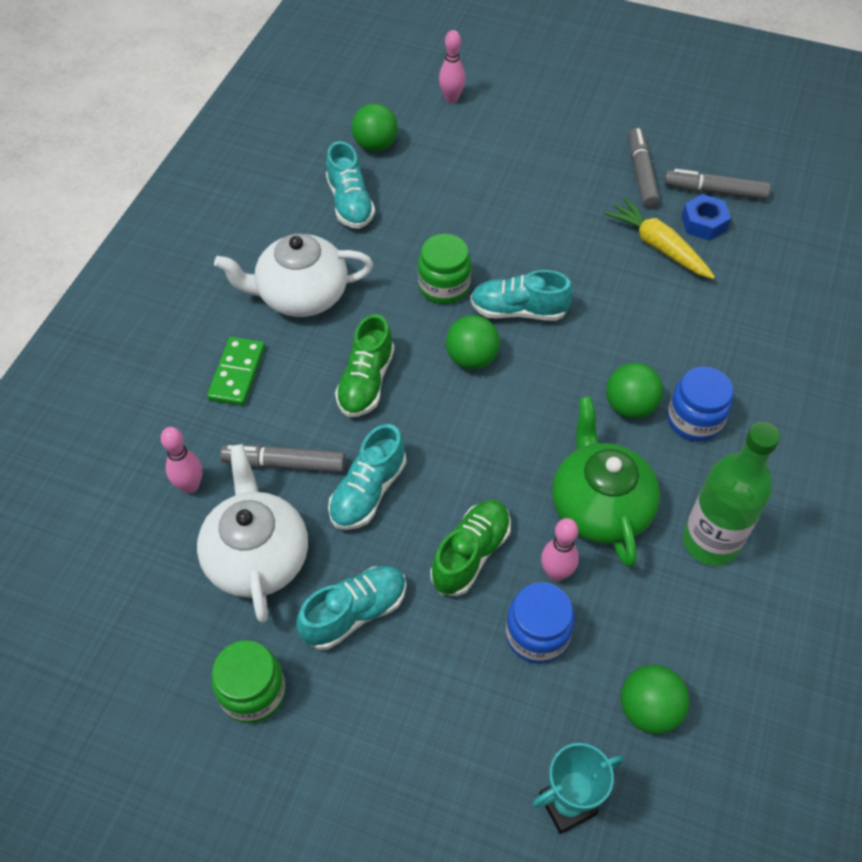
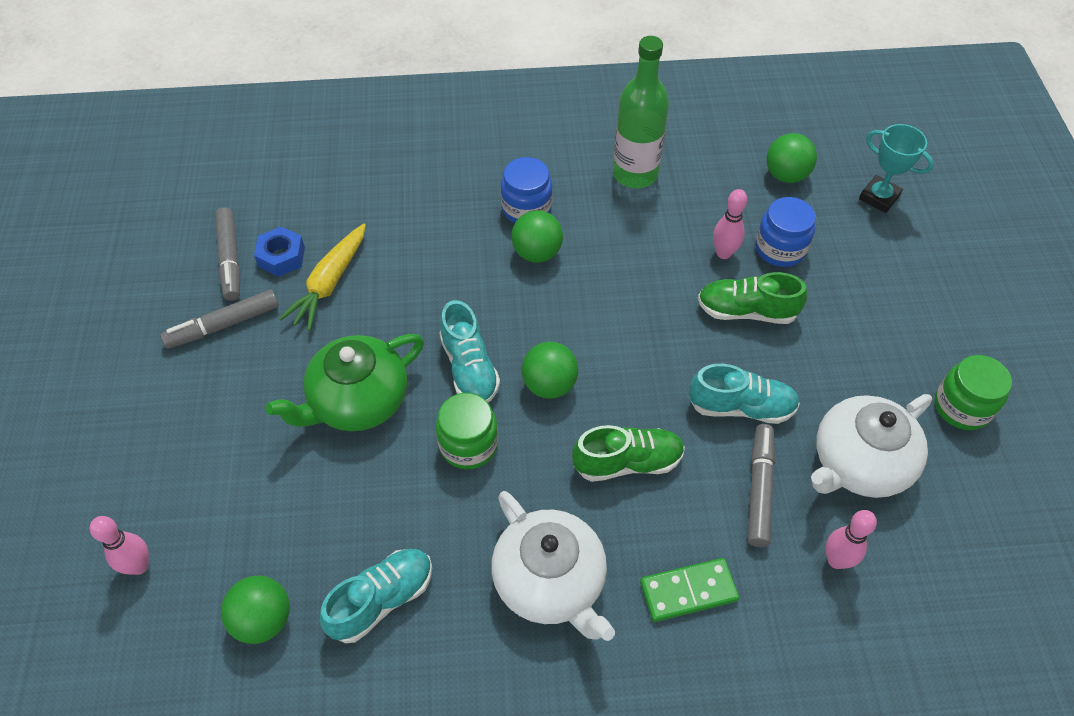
camera: 115 degrees left, 0 degrees up
(284, 464) = (759, 489): grey marker -> grey marker turned 150 degrees counterclockwise
(355, 613) = (851, 368): turquoise shoe -> none
(600, 506) = (647, 244): green teapot -> green teapot (357, 401)

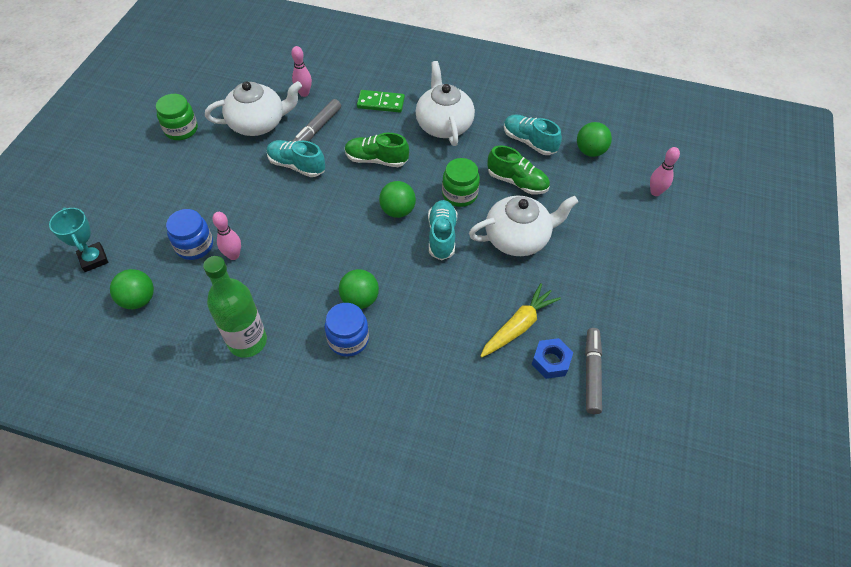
camera: 160 degrees left, 0 degrees up
(223, 325) = (600, 318): grey marker -> none
(357, 401) = (518, 238): green teapot -> white teapot
(381, 600) = (529, 142): turquoise shoe -> turquoise shoe turned 60 degrees clockwise
(746, 311) = (250, 214): green shoe -> green shoe (517, 182)

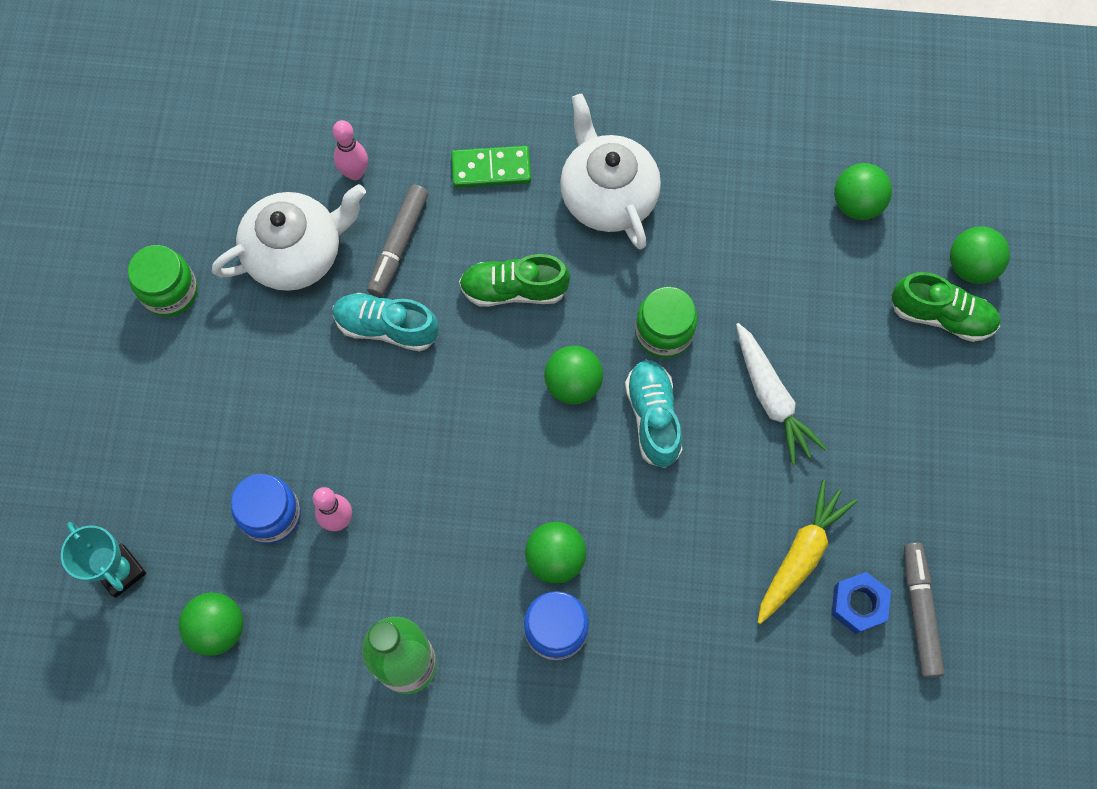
camera: 10 degrees left, 15 degrees up
(517, 182) = (750, 289): green shoe -> green shoe (941, 316)
(518, 238) = (771, 398): white teapot -> white carrot
(529, 142) = (755, 203): turquoise shoe -> none
(655, 192) = (971, 266): pink bowling pin -> green ball

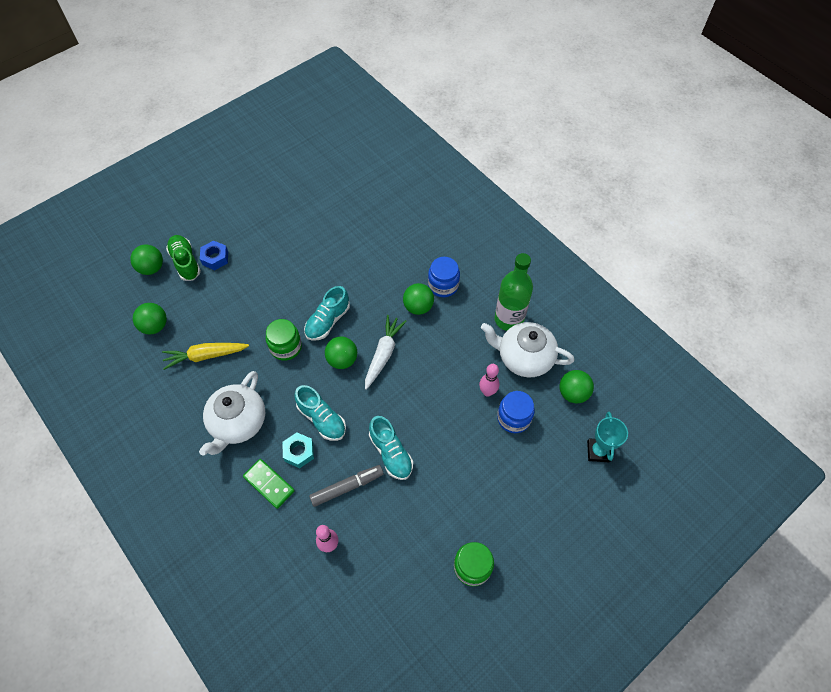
camera: 135 degrees left, 10 degrees down
(296, 253) = (396, 528): white teapot -> white teapot (524, 357)
(497, 230) = (299, 452): none -> turquoise nut
(514, 289) = (322, 419): green shoe -> turquoise shoe
(771, 398) = (278, 289): white carrot -> white carrot (383, 354)
(800, 555) = (333, 236): yellow carrot -> yellow carrot (205, 356)
(858, 604) = (334, 209): blue nut -> blue nut (215, 258)
(919, 611) = (318, 191): grey marker -> none

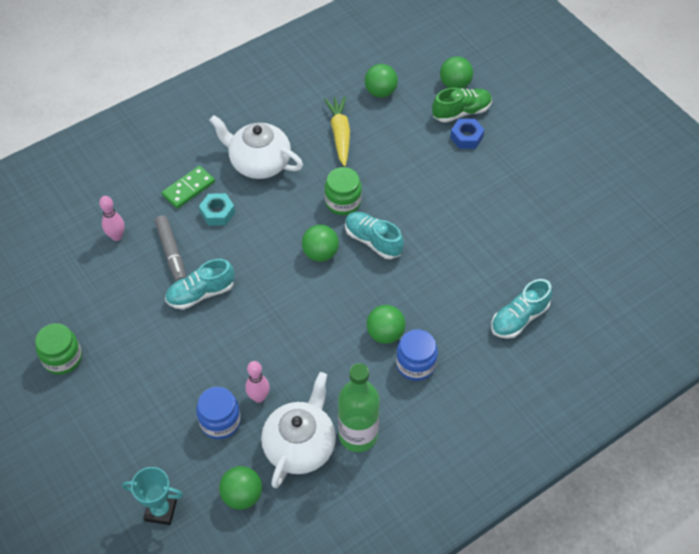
camera: 95 degrees right, 5 degrees down
(322, 419) = (251, 233): turquoise shoe -> turquoise shoe (519, 318)
(383, 354) = (323, 293): white carrot -> none

